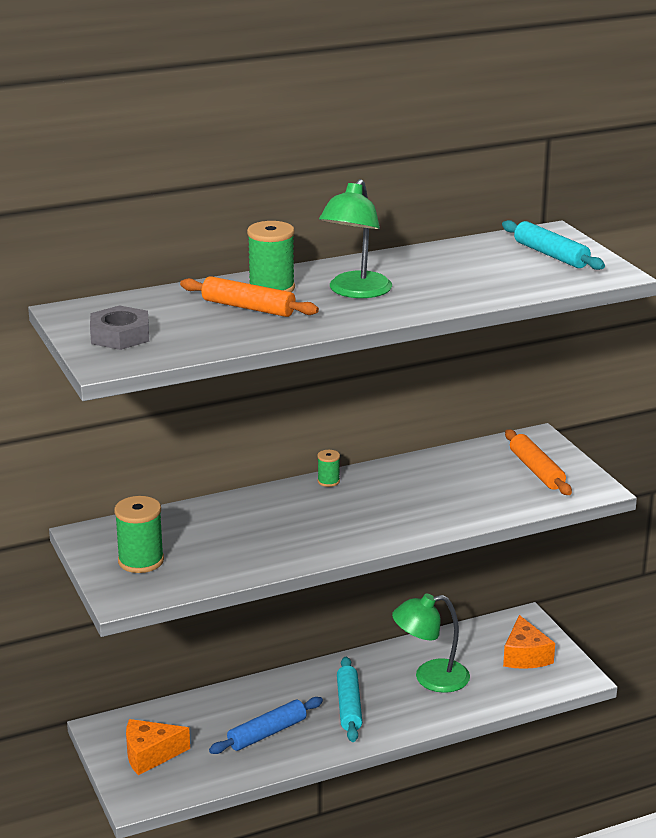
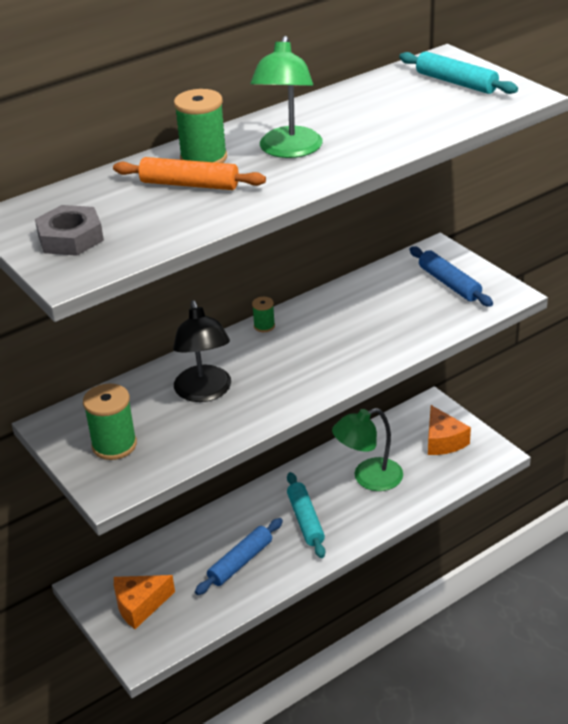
camera: 10 degrees left, 10 degrees up
(246, 530) = (204, 392): none -> black lamp
(536, 470) = (449, 283): orange rolling pin -> blue rolling pin

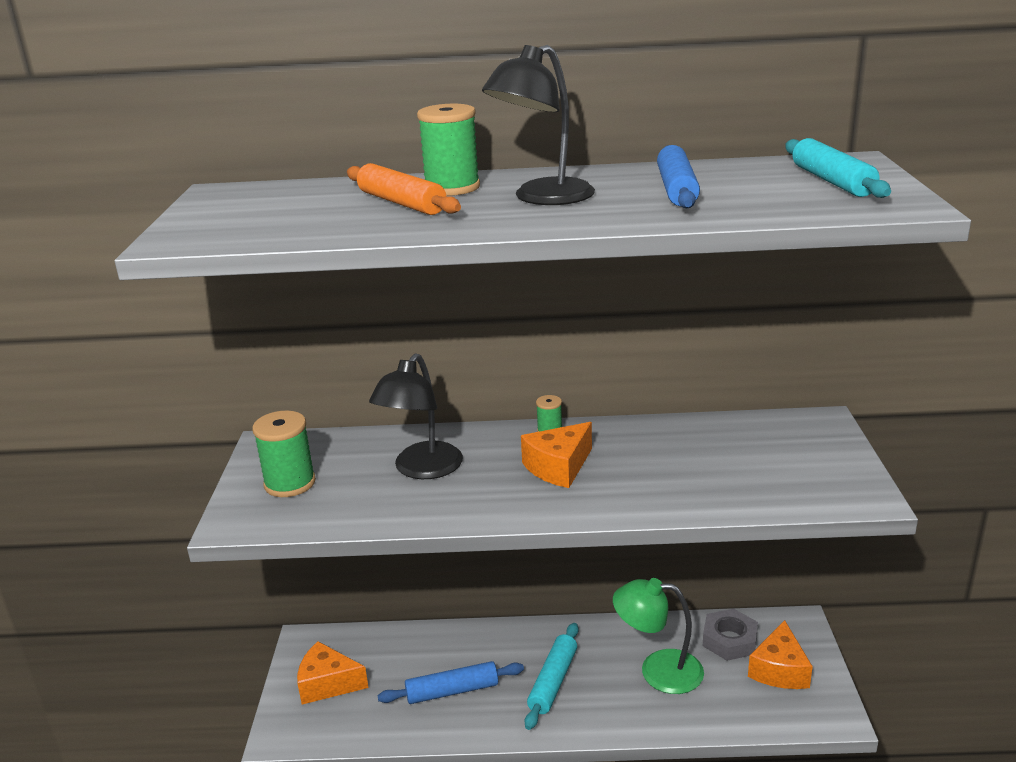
camera: 35 degrees right, 10 degrees down
(70, 238) = (230, 216): grey nut -> grey nut (729, 640)
(288, 150) = (542, 198): green lamp -> black lamp
(301, 351) = (558, 467): none -> orange cheese
(449, 283) = (800, 460): blue rolling pin -> blue rolling pin (677, 189)

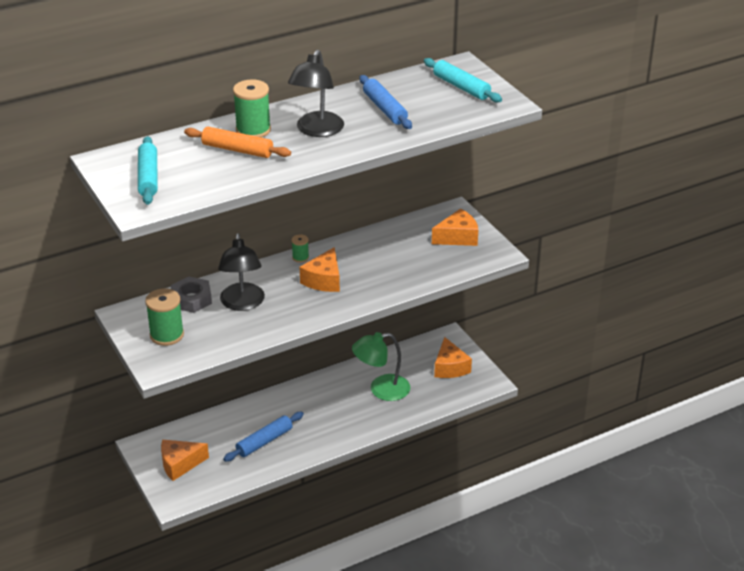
camera: 30 degrees left, 10 degrees up
(553, 681) = (323, 416): turquoise rolling pin -> turquoise rolling pin (148, 177)
(729, 640) = (413, 359): grey nut -> grey nut (191, 299)
(807, 457) = (458, 237): none -> orange cheese

